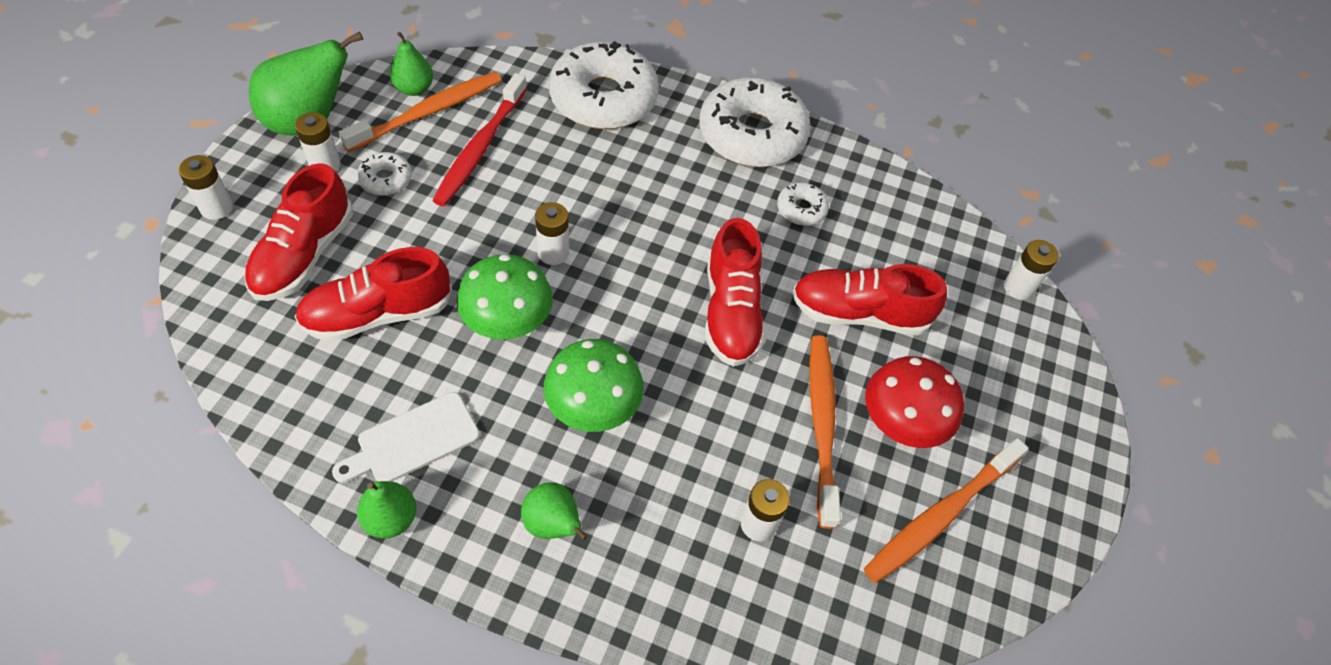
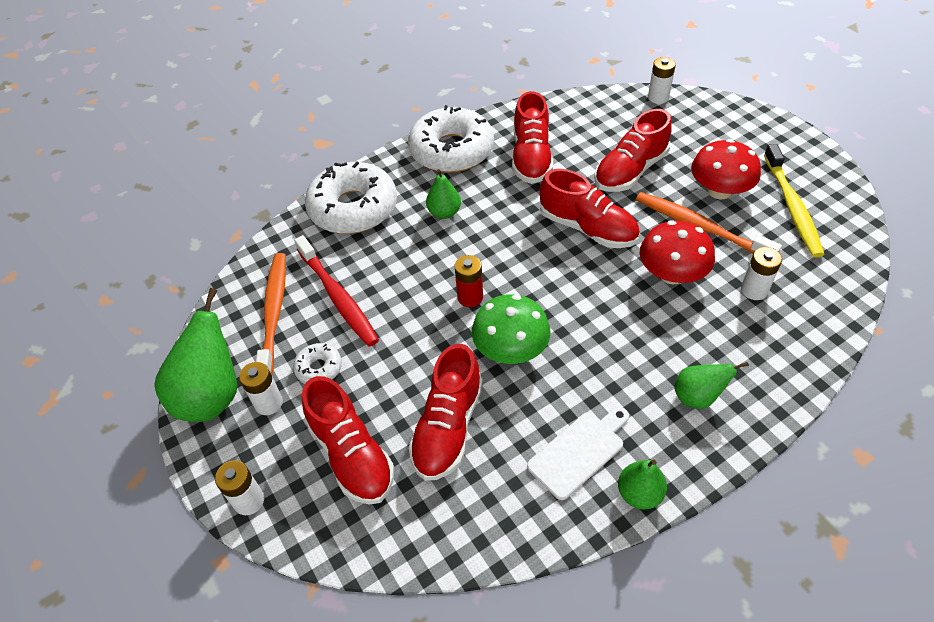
camera: 45 degrees left, 5 degrees down
(413, 440) = (579, 452): white cutting board -> white cutting board turned 135 degrees counterclockwise
(414, 89) = (241, 312): green pear -> green pear (444, 213)
(553, 253) = (470, 297): white battery -> red battery
(593, 406) = (615, 333): green mushroom -> none
(721, 425) = (671, 274): none -> red mushroom
(801, 209) = (531, 157): white donut -> red shoe
(940, 516) = (792, 207): orange toothbrush -> yellow toothbrush

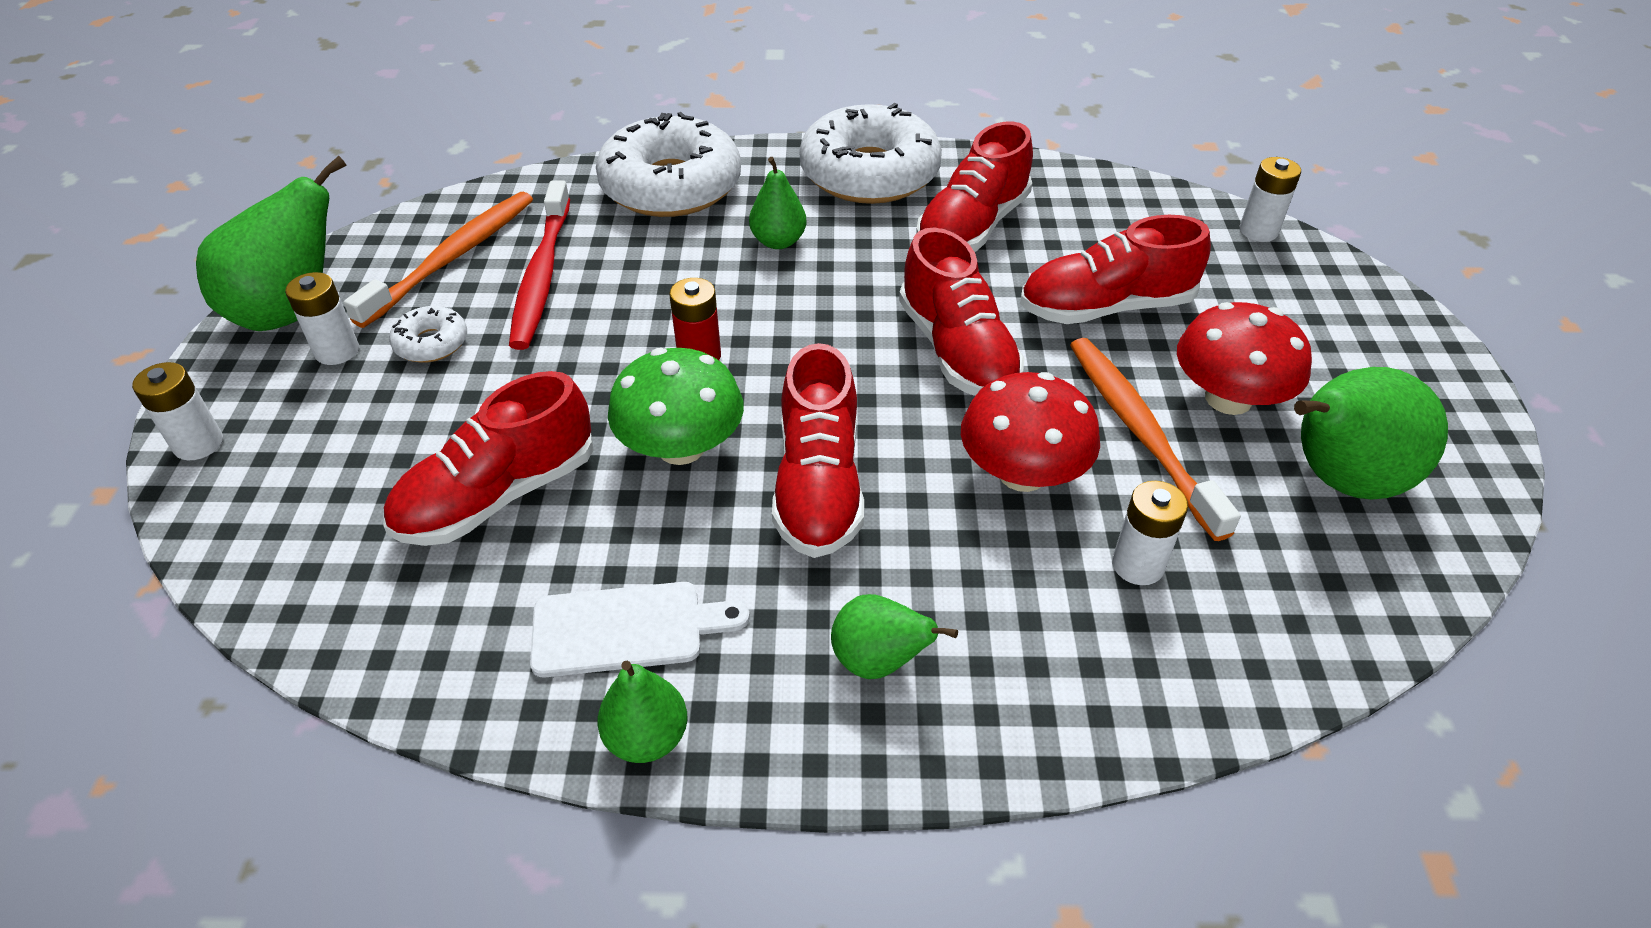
camera: 30 degrees right, 5 degrees down
(351, 454) = (356, 460): red shoe -> red shoe (818, 485)
(792, 207) = (1339, 480): yellow toothbrush -> green pear

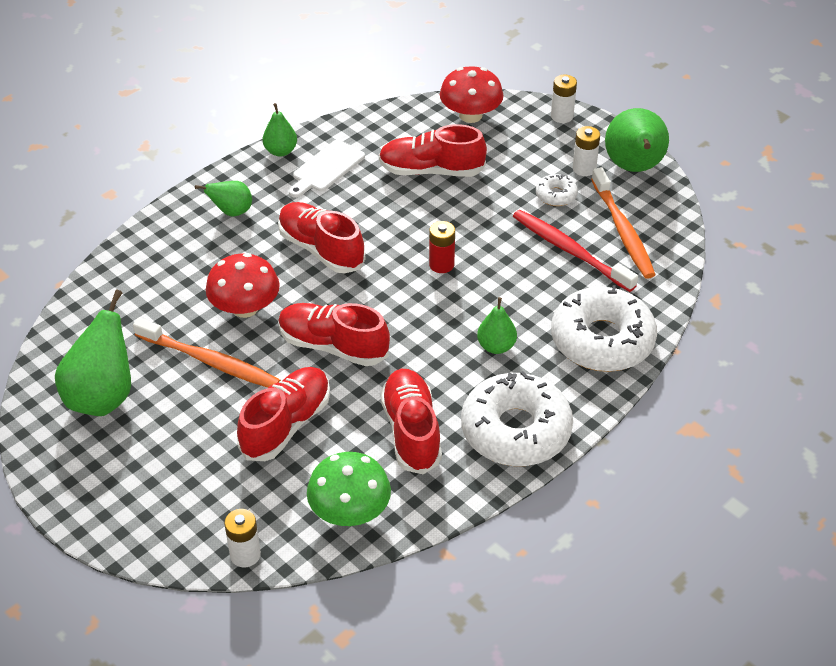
camera: 135 degrees right, 0 degrees up
(498, 496) = (431, 171): red shoe -> red shoe turned 90 degrees counterclockwise
(681, 447) = (393, 227): green mushroom -> green mushroom (350, 511)
(1138, 565) = (166, 301): white battery -> none
(1228, 398) = (181, 409): red mushroom -> red mushroom (470, 115)

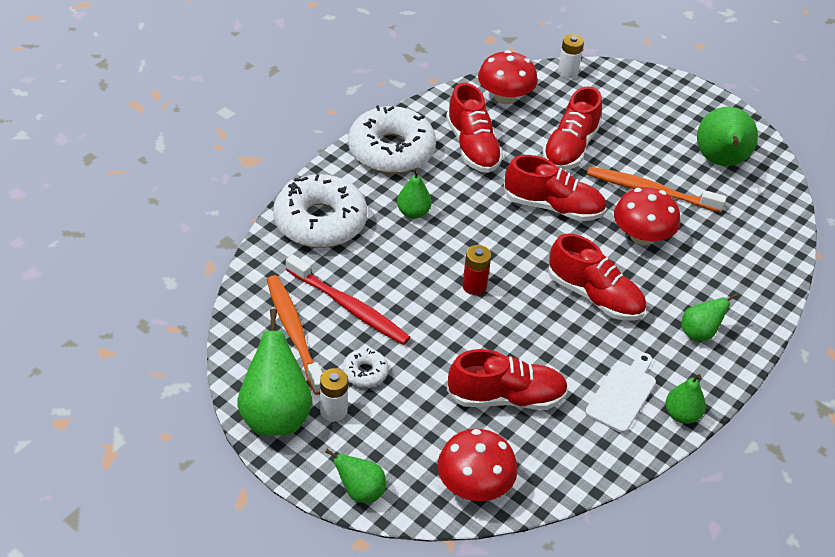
camera: 170 degrees right, 0 degrees up
(350, 511) = (505, 97): green mushroom -> red mushroom
(562, 116) = (360, 491): white battery -> green pear

